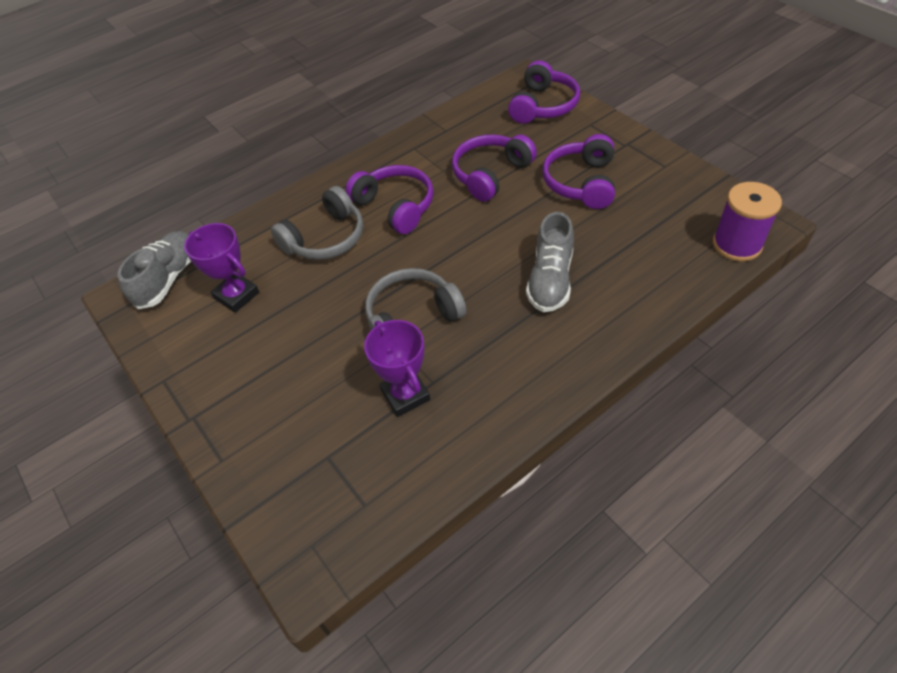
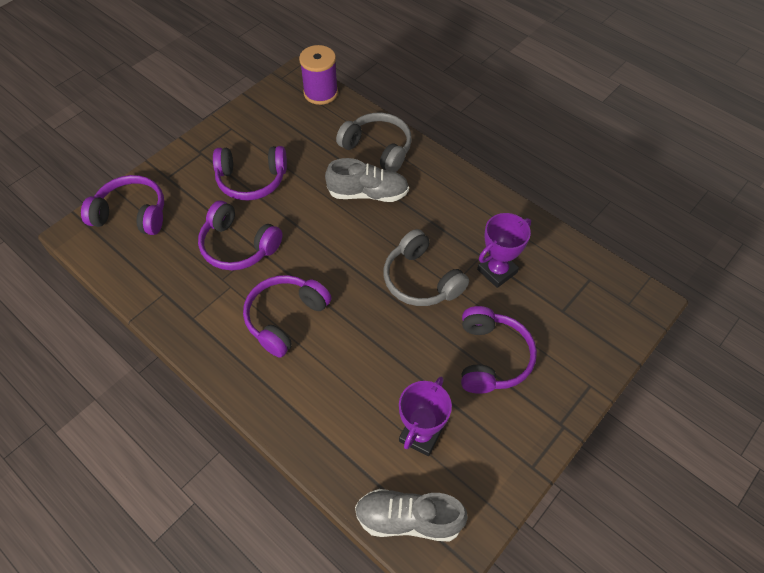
camera: 105 degrees left, 5 degrees up
(293, 367) = (491, 357): none -> purple headphones
(325, 238) = (334, 371): grey headphones -> grey headphones (378, 149)

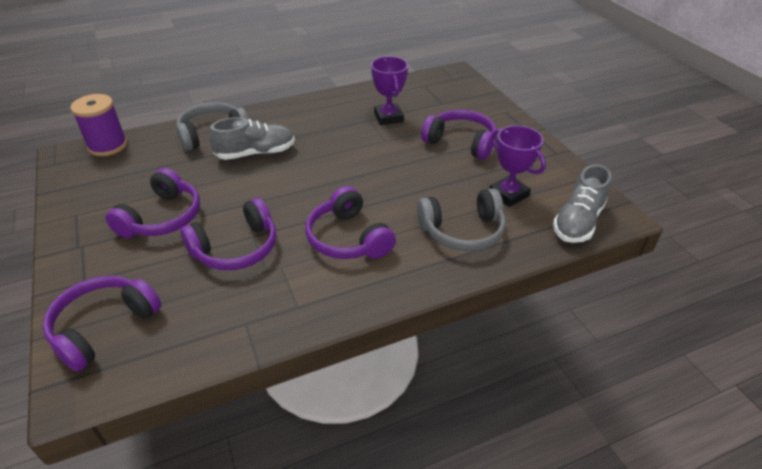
camera: 65 degrees left, 15 degrees down
(368, 193) = (256, 153): grey shoe -> grey shoe turned 45 degrees clockwise
(421, 280) = (368, 152): grey headphones -> grey headphones (462, 231)

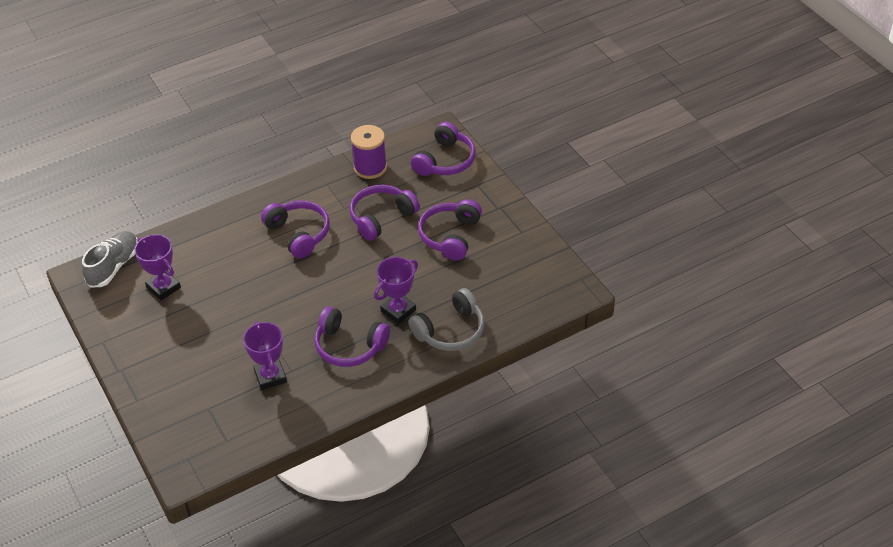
camera: 175 degrees right, 5 degrees up
(108, 146) = (546, 304): purple spool -> purple spool (370, 167)
(256, 153) = (398, 310): grey shoe -> purple trophy
(461, 142) = (196, 346): purple headphones -> purple headphones (349, 346)
(462, 231) = (209, 249): grey headphones -> none

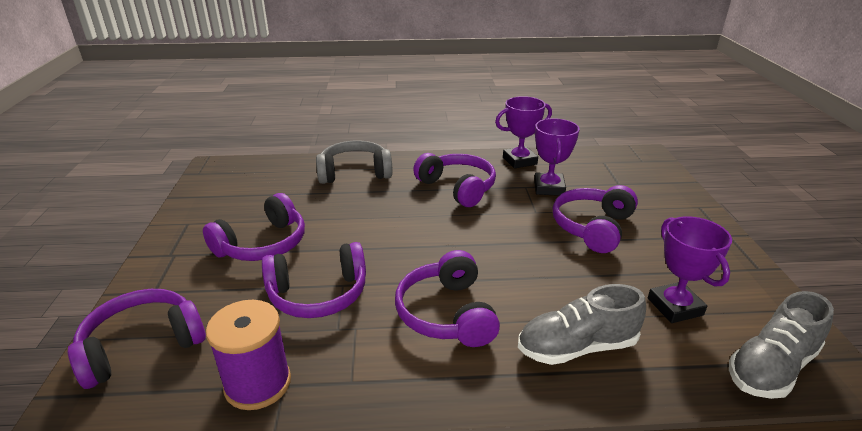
camera: 155 degrees left, 15 degrees down
(219, 241) = (576, 347): none -> grey shoe
(224, 340) = (592, 227): none -> purple headphones
(398, 310) = (388, 198): purple trophy -> purple trophy (519, 161)

